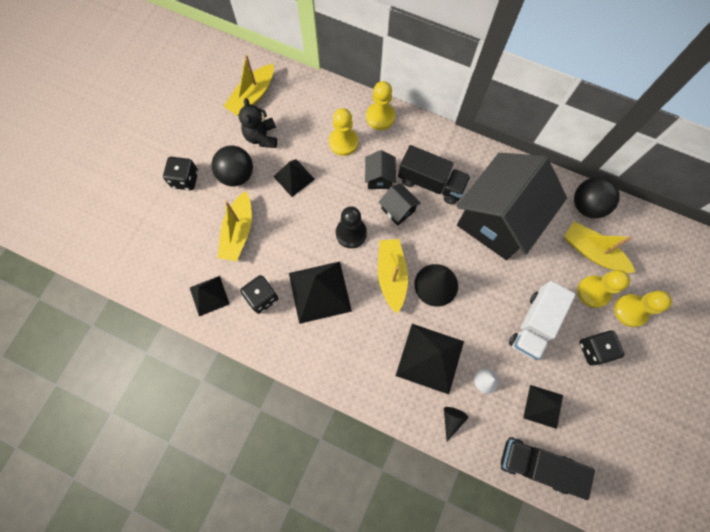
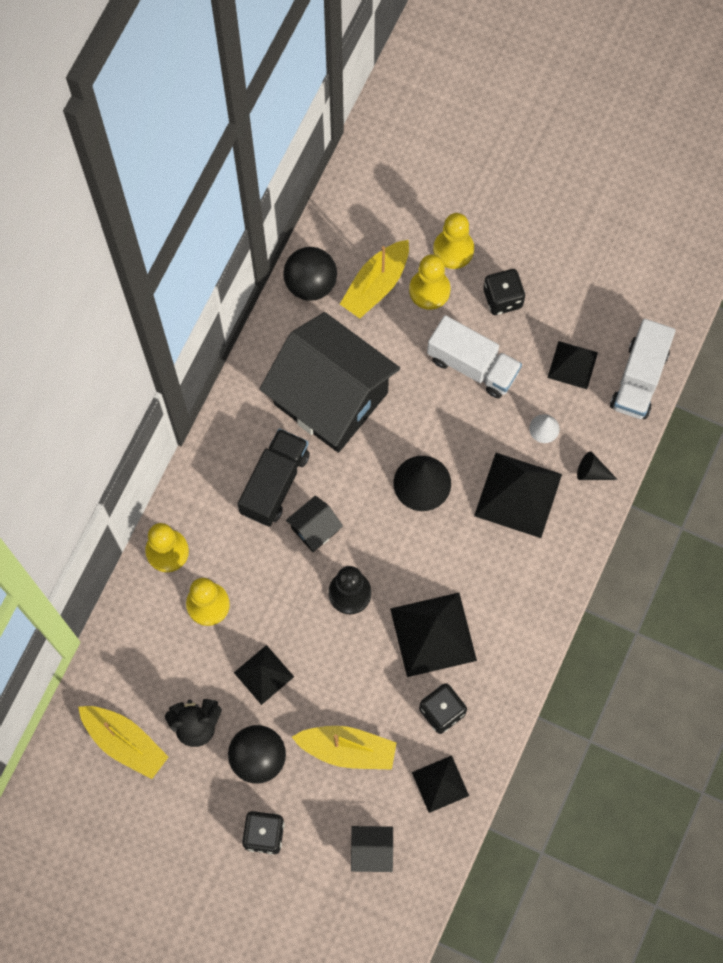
camera: 90 degrees left, 0 degrees up
(379, 178) = (265, 554): black house -> black house (371, 851)
(391, 276) = (410, 540): yellow boat -> none
(536, 464) = (639, 378): black truck -> white truck

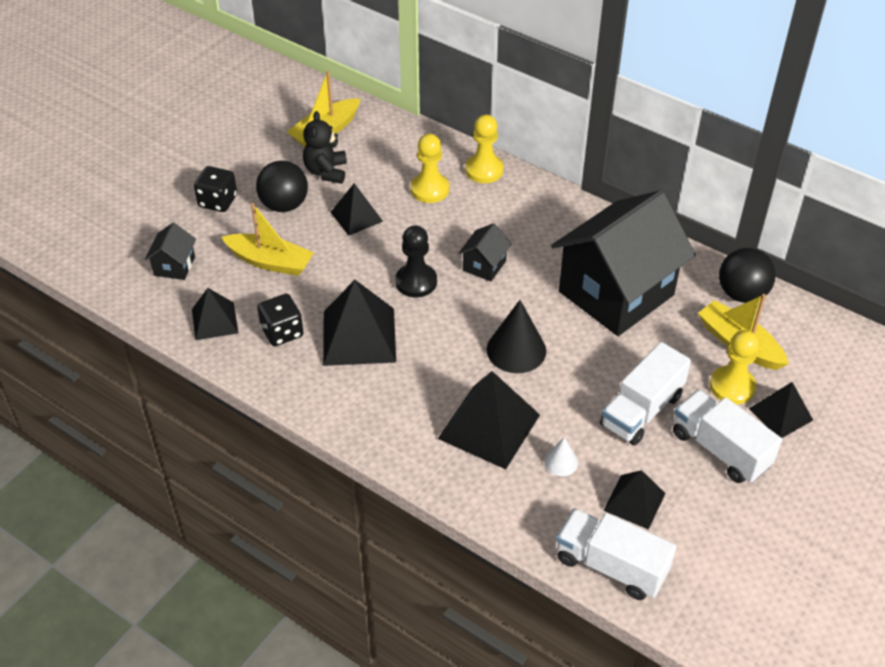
camera: 100 degrees right, 25 degrees down
(275, 483) = (534, 244): black truck -> none
(315, 529) = (484, 266): black house -> black house turned 60 degrees clockwise
(347, 749) = (270, 262): yellow boat -> yellow boat turned 90 degrees counterclockwise
(453, 250) = (780, 414): yellow pawn -> black pyramid
(502, 298) = (720, 449): black dice -> white truck
(592, 472) = (503, 498): black cone -> none

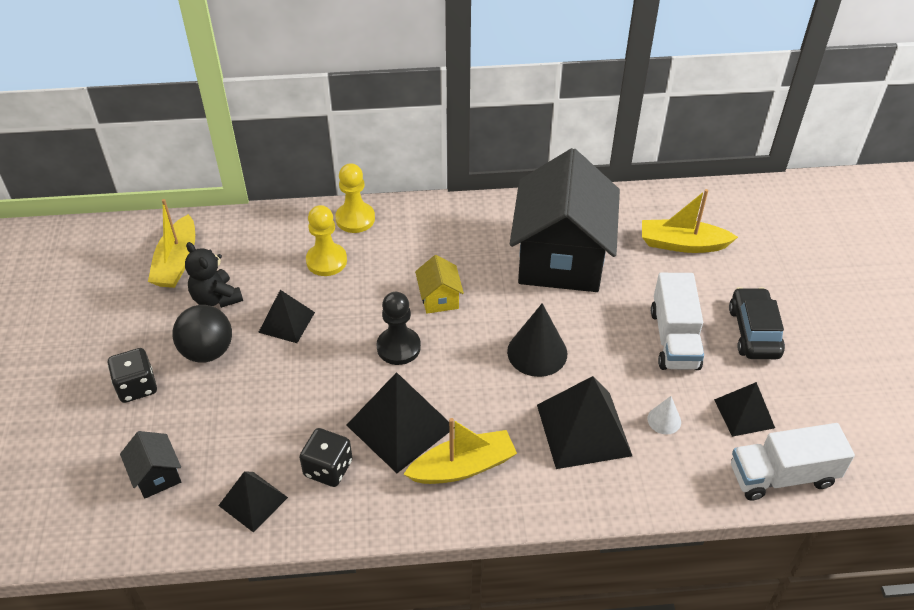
camera: 40 degrees left, 0 degrees up
(270, 262) = (249, 411): yellow boat -> yellow boat (463, 467)
(484, 266) = (439, 299): black house -> yellow house
(720, 449) = (754, 332): white truck -> black car
(732, 386) = (711, 279): yellow pawn -> none
(741, 294) = (645, 205): black ball -> none
(780, 414) = (762, 279): black pyramid -> none

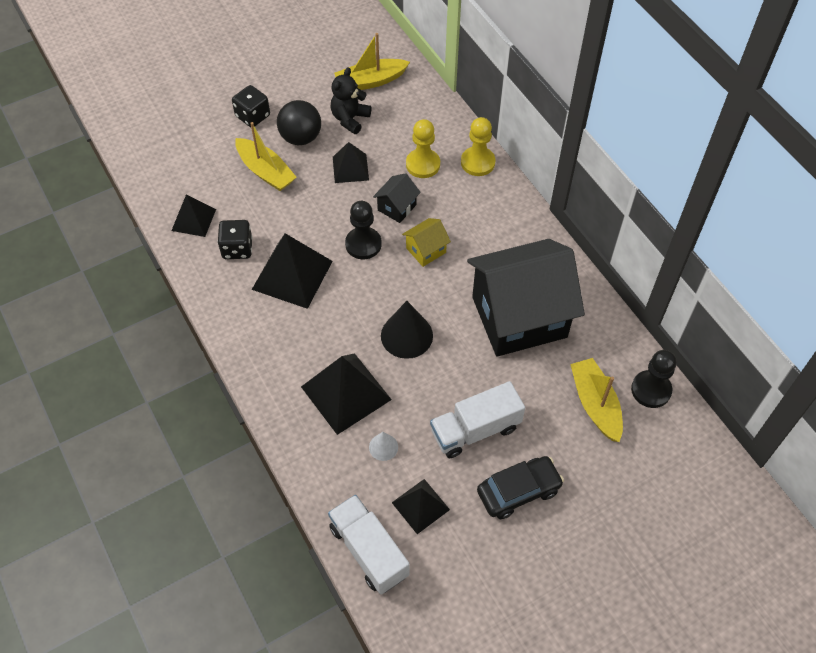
camera: 65 degrees right, 10 degrees up
(157, 475) = (190, 161): black house -> black house (397, 207)
(463, 467) = (275, 327): yellow boat -> yellow boat (266, 171)
(683, 203) = (651, 390): none -> black pawn

